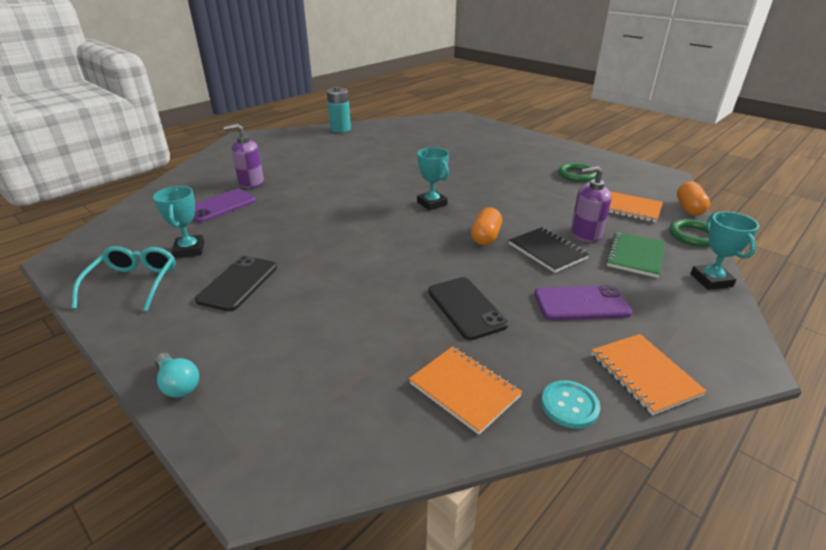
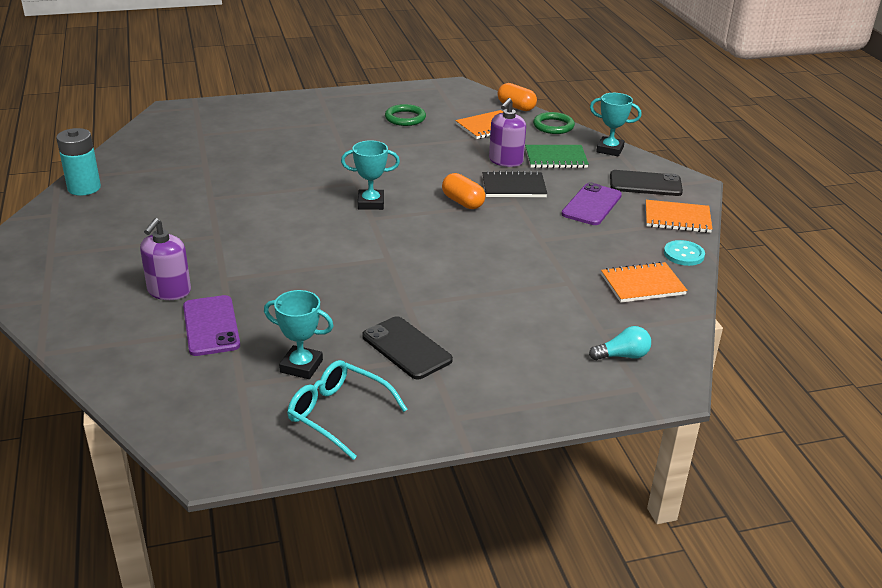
camera: 60 degrees left, 0 degrees up
(178, 384) = (537, 408): turquoise light bulb -> turquoise light bulb (622, 356)
(466, 308) = (554, 250): black phone -> black phone (645, 184)
(635, 256) = (556, 159): green notebook -> green notebook turned 60 degrees counterclockwise

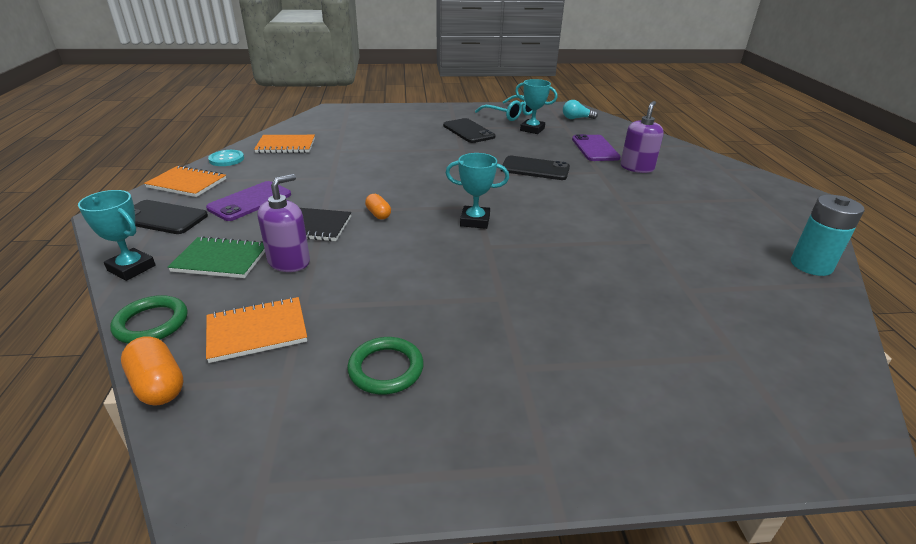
camera: 170 degrees left, 0 degrees up
(306, 275) = (535, 169): none -> black phone
(463, 202) = (378, 214): orange capsule -> orange capsule, size x0.66
(622, 356) = (342, 120): turquoise light bulb -> turquoise light bulb (576, 118)

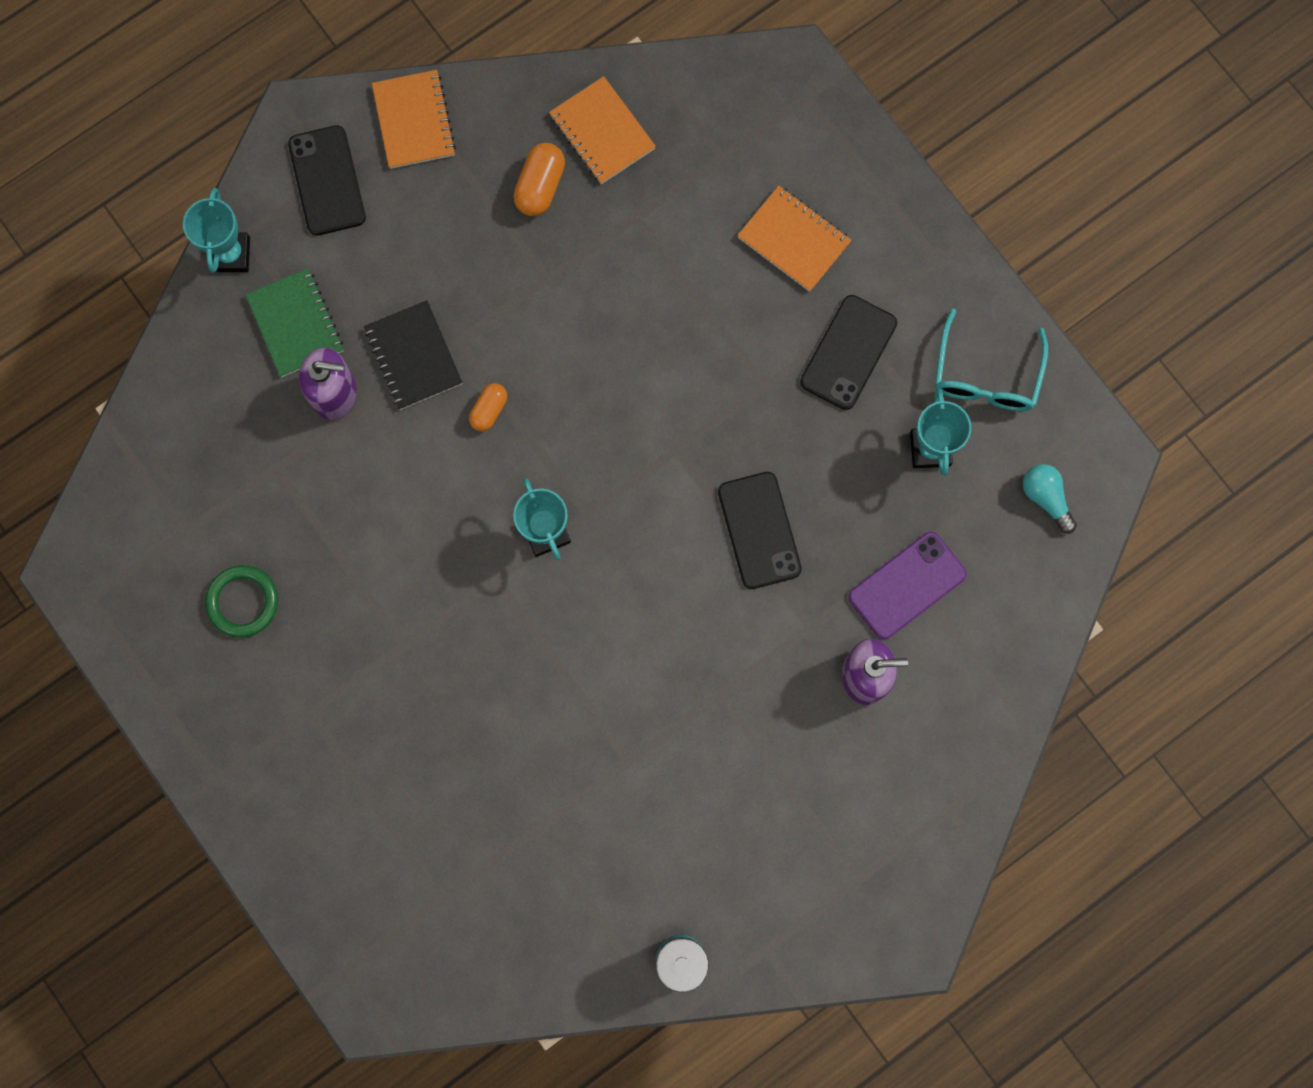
camera: 60 degrees right, 45 degrees up
(151, 323) = (177, 360): green ring -> none
(158, 385) = (123, 440): orange capsule -> orange capsule (540, 186)
(226, 159) = (507, 97): turquoise button -> none
(250, 201) = (422, 238): purple phone -> none
(257, 331) = (222, 458): orange notebook -> orange notebook (794, 240)

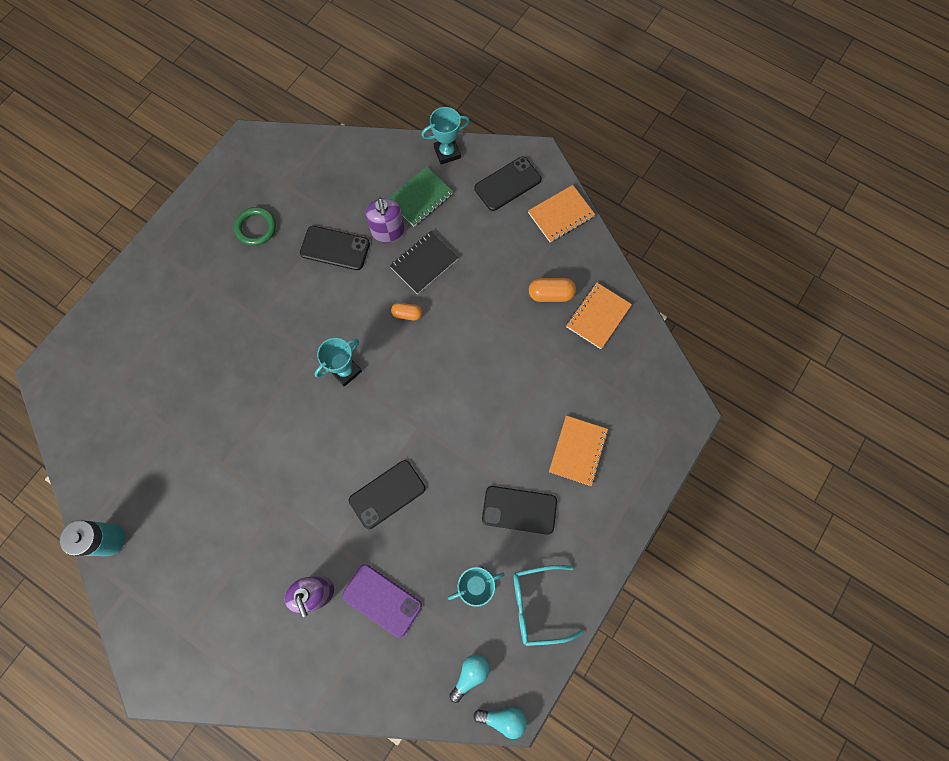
camera: 70 degrees right, 5 degrees down
(331, 486) = (335, 248): none -> black phone
(1115, 474) = (503, 718): none -> turquoise light bulb

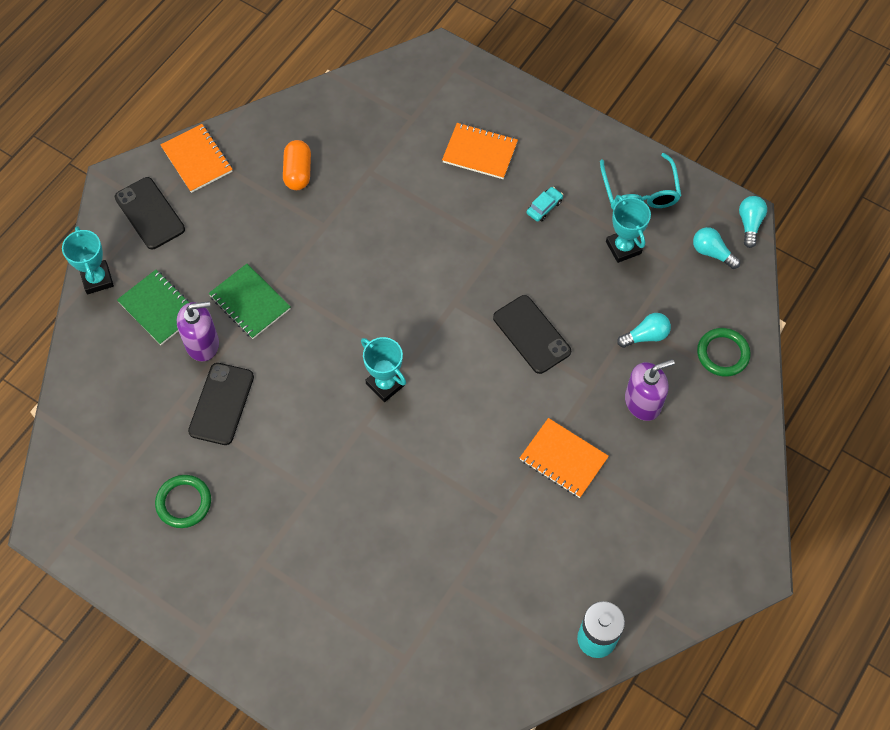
camera: 90 degrees left, 10 degrees down
(360, 675) = (722, 354): none -> green ring
(382, 600) = (645, 336): purple phone -> turquoise light bulb
(407, 314) = (315, 319): orange capsule -> none
(424, 263) = (250, 303): black notebook -> green notebook
(519, 510) = (544, 207): black phone -> turquoise car
(598, 316) = (327, 128): orange notebook -> orange notebook (563, 459)

